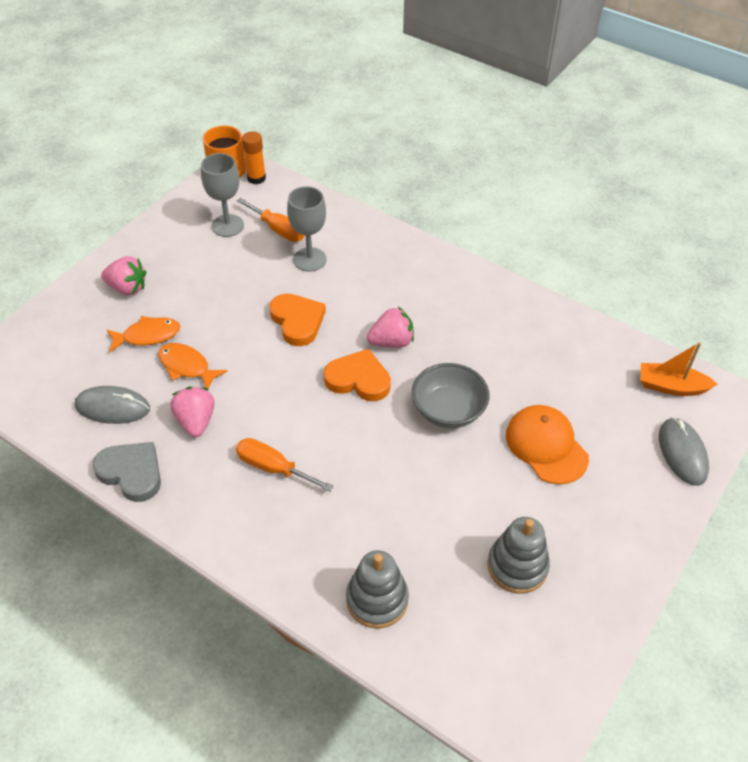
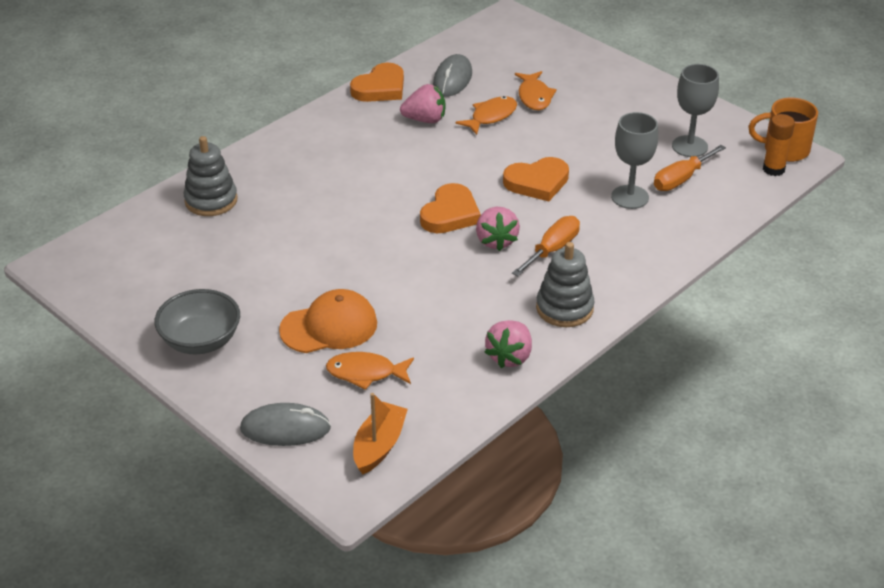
camera: 100 degrees right, 10 degrees down
(127, 288) = (600, 86): pink strawberry -> pink strawberry (510, 357)
(131, 473) = (380, 88): grey heart -> orange heart
(273, 468) = (361, 157): orange screwdriver -> orange screwdriver (552, 249)
(448, 410) = (394, 267): grey bowl -> grey bowl (201, 341)
(517, 566) = (206, 282): grey stacking toy -> grey stacking toy (564, 308)
(594, 409) = (366, 373): none -> orange fish

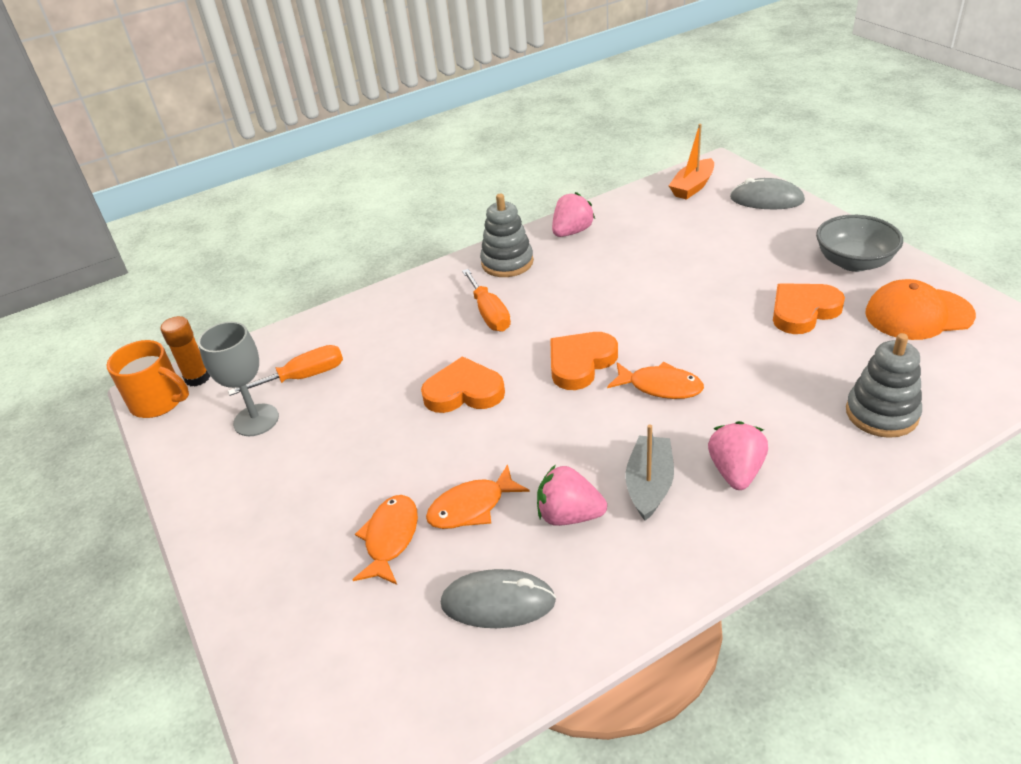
camera: 160 degrees left, 0 degrees up
(329, 326) = (728, 264): orange cap -> orange cap (918, 314)
(366, 373) = (697, 229): orange fish -> orange fish (660, 386)
(376, 140) = (649, 485): none -> grey boat
(380, 88) = (625, 601): orange heart -> orange heart (803, 311)
(452, 79) = (498, 602): grey mouse -> grey mouse turned 60 degrees clockwise
(496, 241) = (542, 328): pink strawberry -> pink strawberry (736, 471)
(552, 249) = (489, 314): orange screwdriver -> orange screwdriver turned 75 degrees counterclockwise
(630, 197) = (374, 362): grey goblet -> none

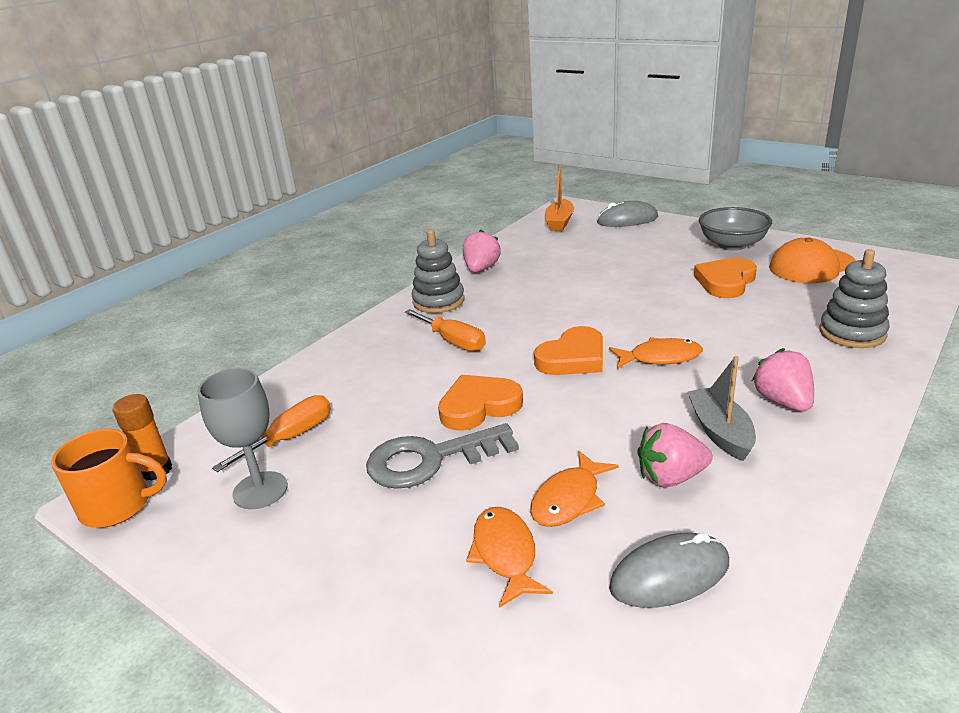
camera: 25 degrees left, 10 degrees down
(392, 432) = (430, 459): none -> grey key
(580, 363) = (573, 358): orange heart -> orange heart turned 150 degrees counterclockwise

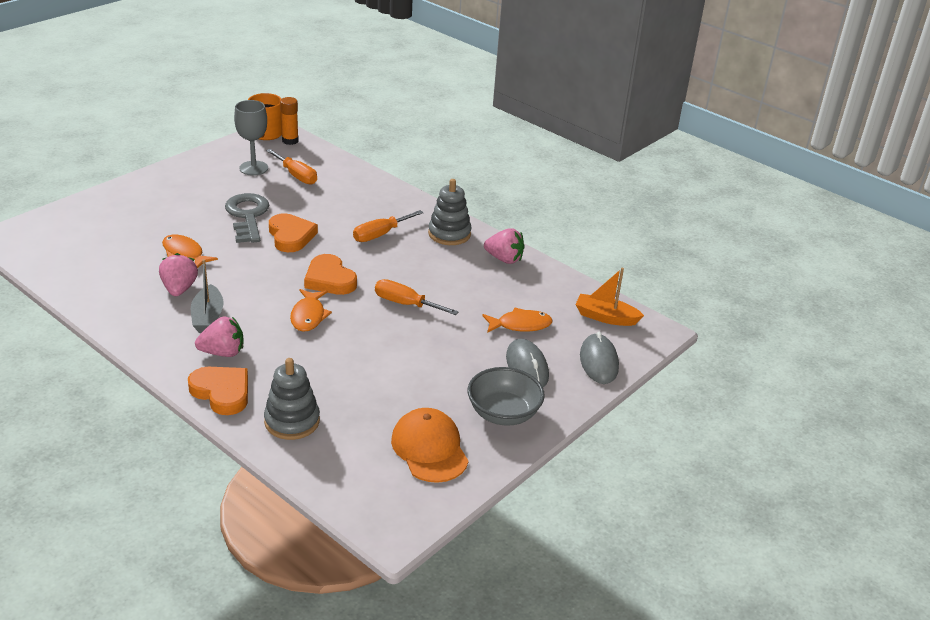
camera: 90 degrees right, 5 degrees up
(505, 554) = (158, 230): orange fish -> orange fish (520, 325)
(596, 306) = (405, 304): none -> orange screwdriver
(669, 575) = (112, 272): grey mouse -> grey mouse (527, 367)
(720, 432) = (208, 317): grey boat -> grey boat turned 90 degrees clockwise
(725, 282) = (418, 383): orange heart -> orange heart (222, 392)

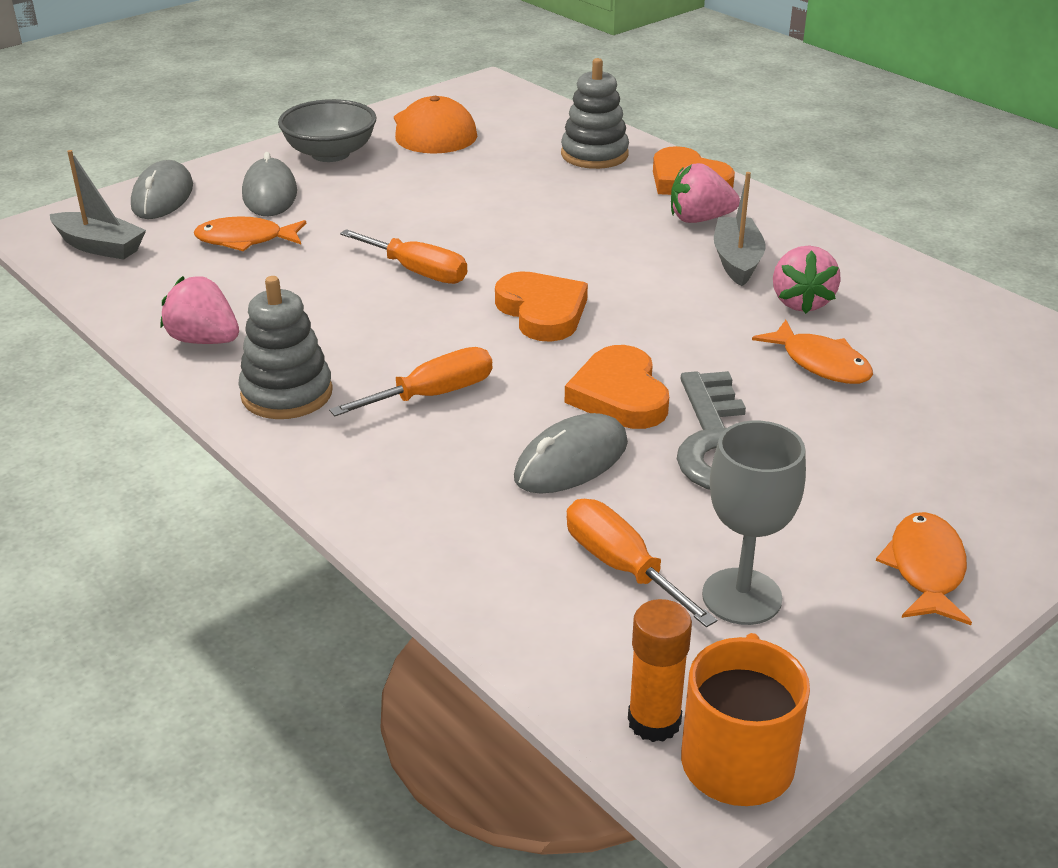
camera: 170 degrees left, 0 degrees up
(308, 316) = (578, 259): orange fish -> orange fish (925, 569)
(314, 209) = (571, 461): none -> grey mouse
(605, 317) = (100, 246): orange boat -> grey boat

